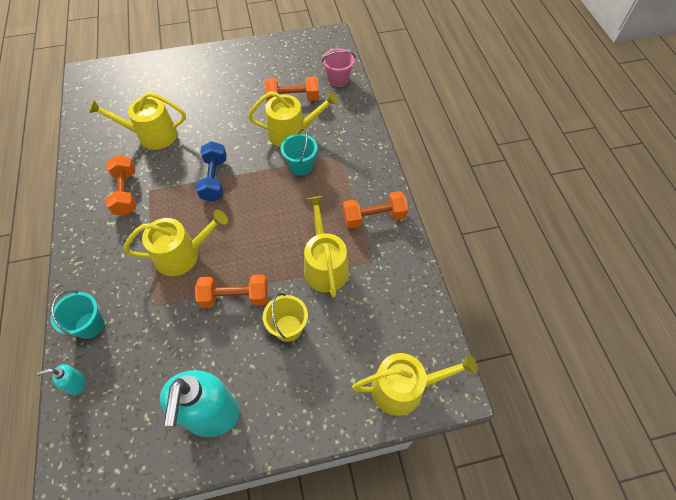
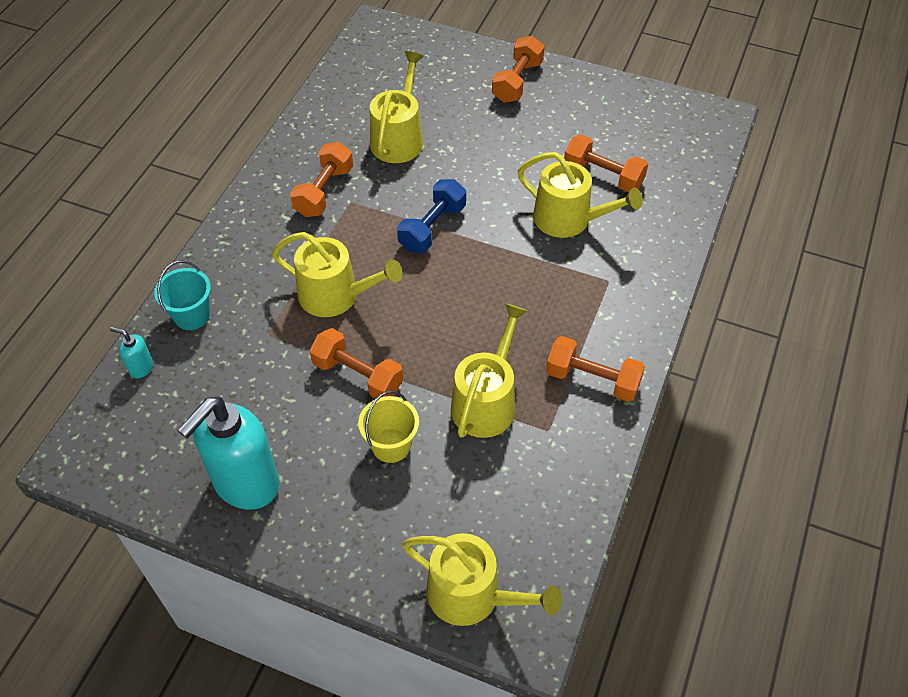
camera: 35 degrees right, 5 degrees down
(152, 135) = (398, 138): yellow watering can -> yellow watering can turned 75 degrees clockwise
(202, 67) = (517, 82): none -> orange dumbbell
(300, 166) = (548, 267): turquoise bucket -> none
(338, 79) = (684, 180): pink bucket -> none

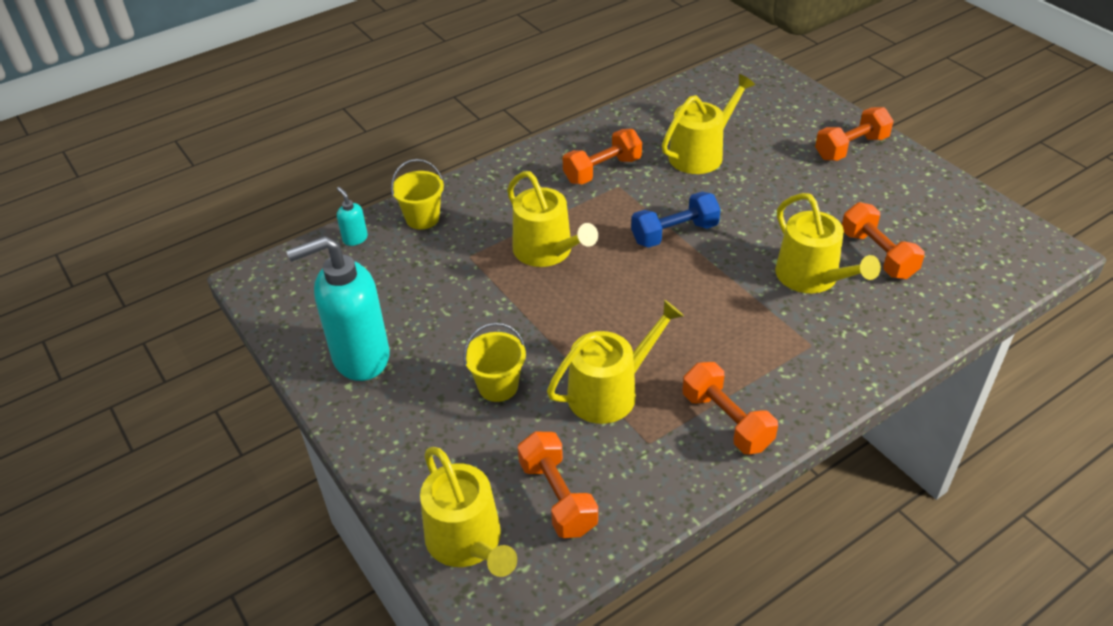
camera: 35 degrees right, 10 degrees down
(192, 315) = (422, 218): turquoise bucket -> yellow bucket
(358, 375) = (515, 320): orange dumbbell -> orange dumbbell (557, 497)

